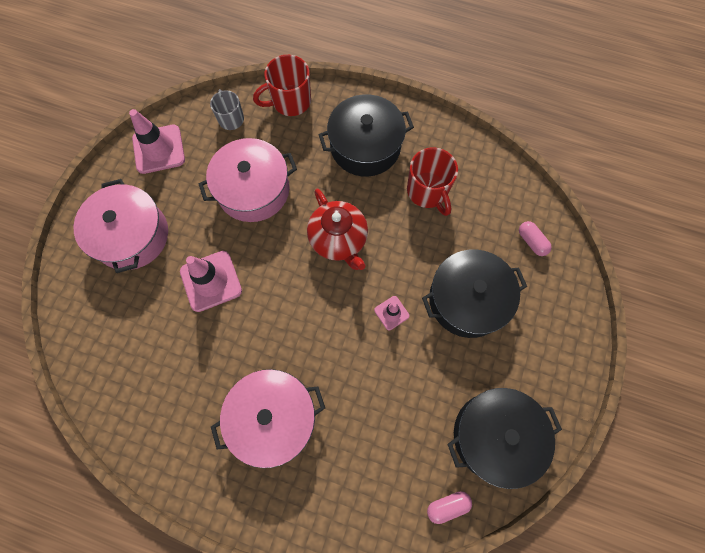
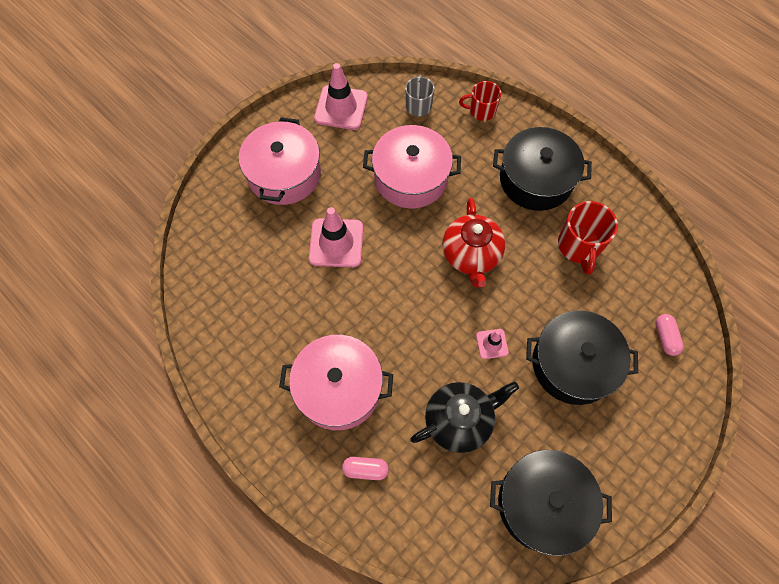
camera: 25 degrees right, 5 degrees down
(290, 101) = (481, 111): red mug -> red mug, size x0.66
(393, 395) = (459, 420): none -> black teapot
(447, 505) = (466, 545): pink capsule -> pink capsule (365, 469)

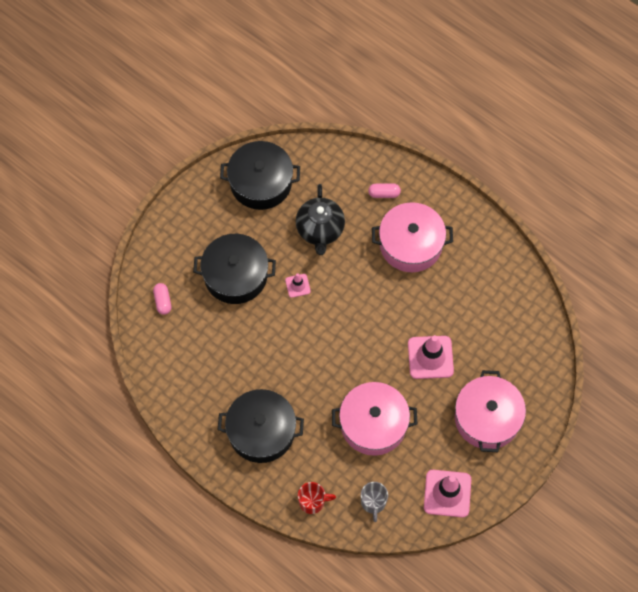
camera: 175 degrees right, 0 degrees up
(459, 420) = (320, 230): black teapot -> black teapot turned 60 degrees counterclockwise
(471, 255) = (316, 355): red teapot -> none
(579, 246) = (226, 371): red mug -> none

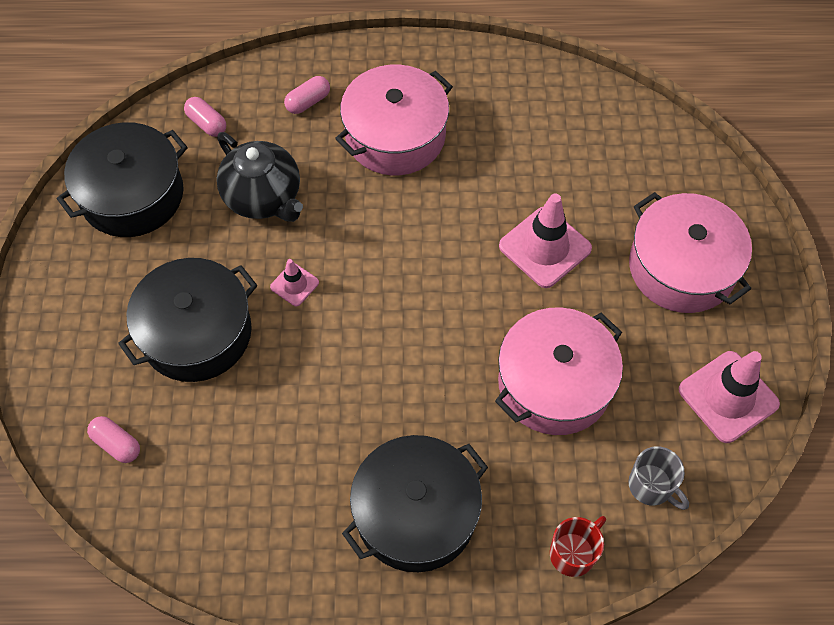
camera: 40 degrees left, 5 degrees down
(325, 169) = (207, 123): none -> pink capsule

